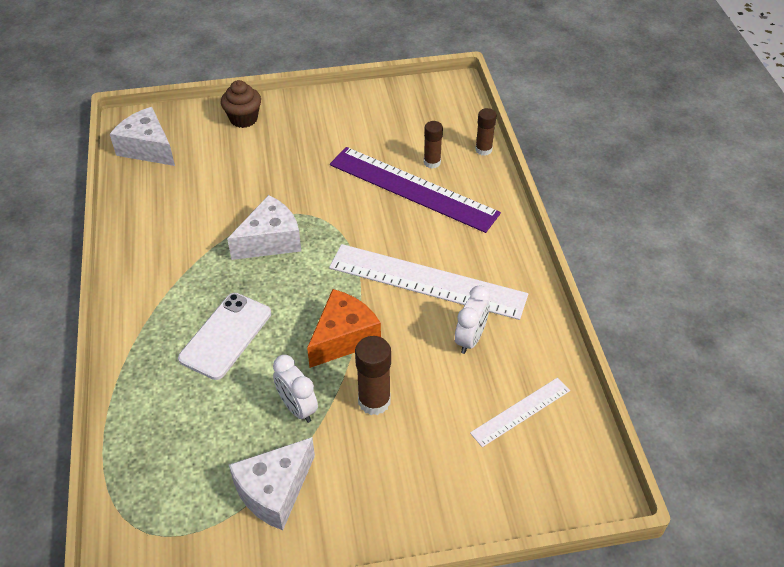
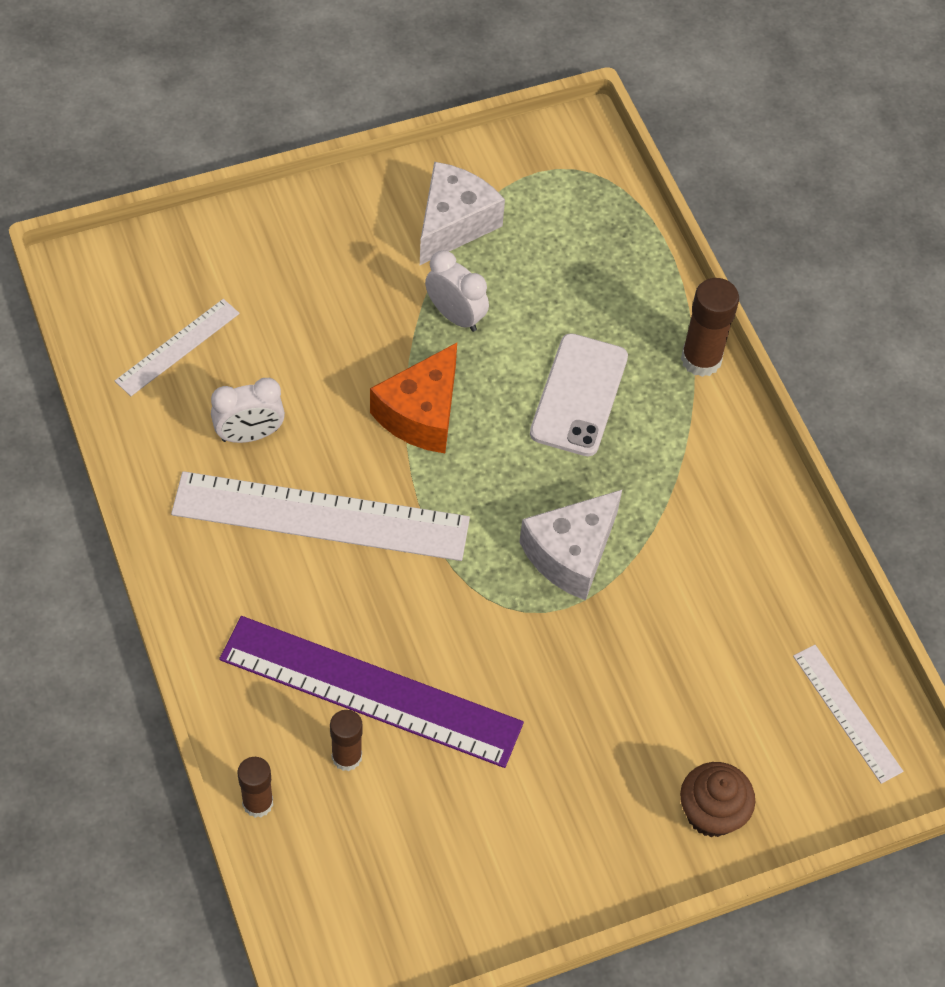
camera: 165 degrees right, 10 degrees up
(147, 148) = (847, 713): white cheese -> white ruler
(374, 401) = (363, 336): brown glue stick -> brown glue stick (701, 359)
(470, 339) = (249, 435): white clock -> white clock turned 120 degrees counterclockwise

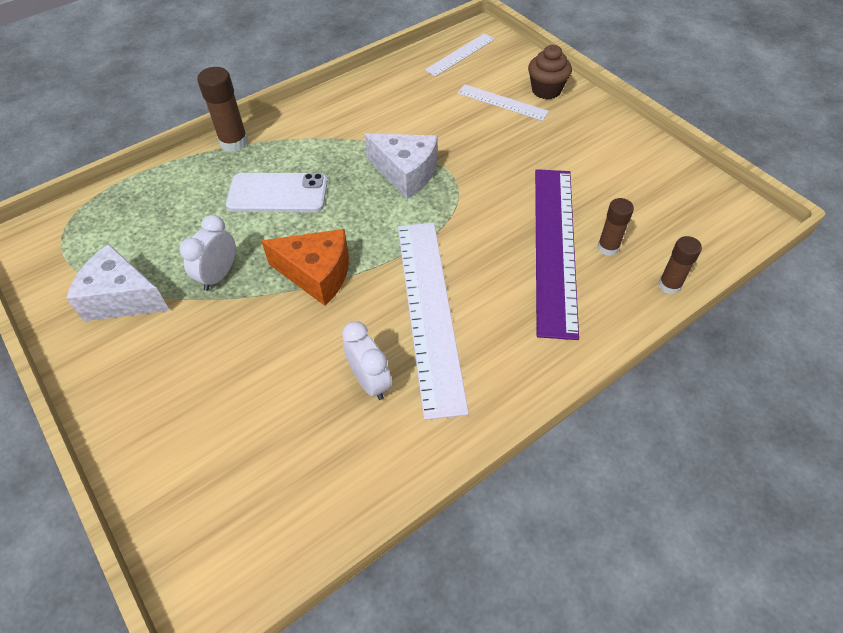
camera: 100 degrees left, 5 degrees down
(178, 347) = (291, 469): white ruler -> white ruler (502, 102)

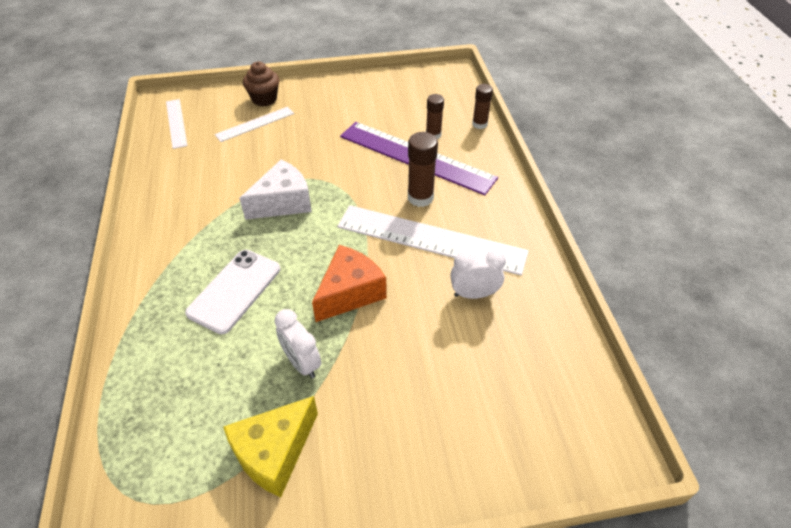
camera: 65 degrees left, 5 degrees down
(122, 298) = (274, 453): white cheese -> yellow cheese
(234, 142) = (134, 304): brown glue stick -> brown glue stick (420, 197)

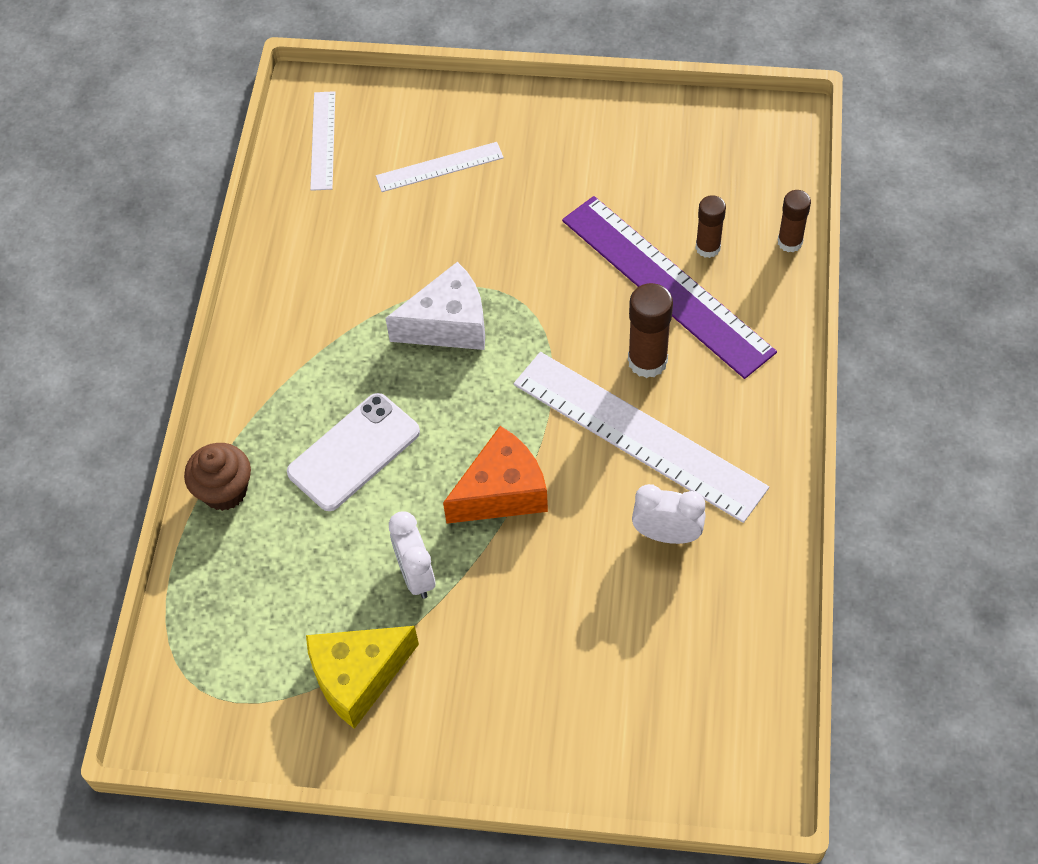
camera: 20 degrees right, 10 degrees up
(264, 99) = (465, 118): brown cupcake -> brown cupcake (224, 490)

